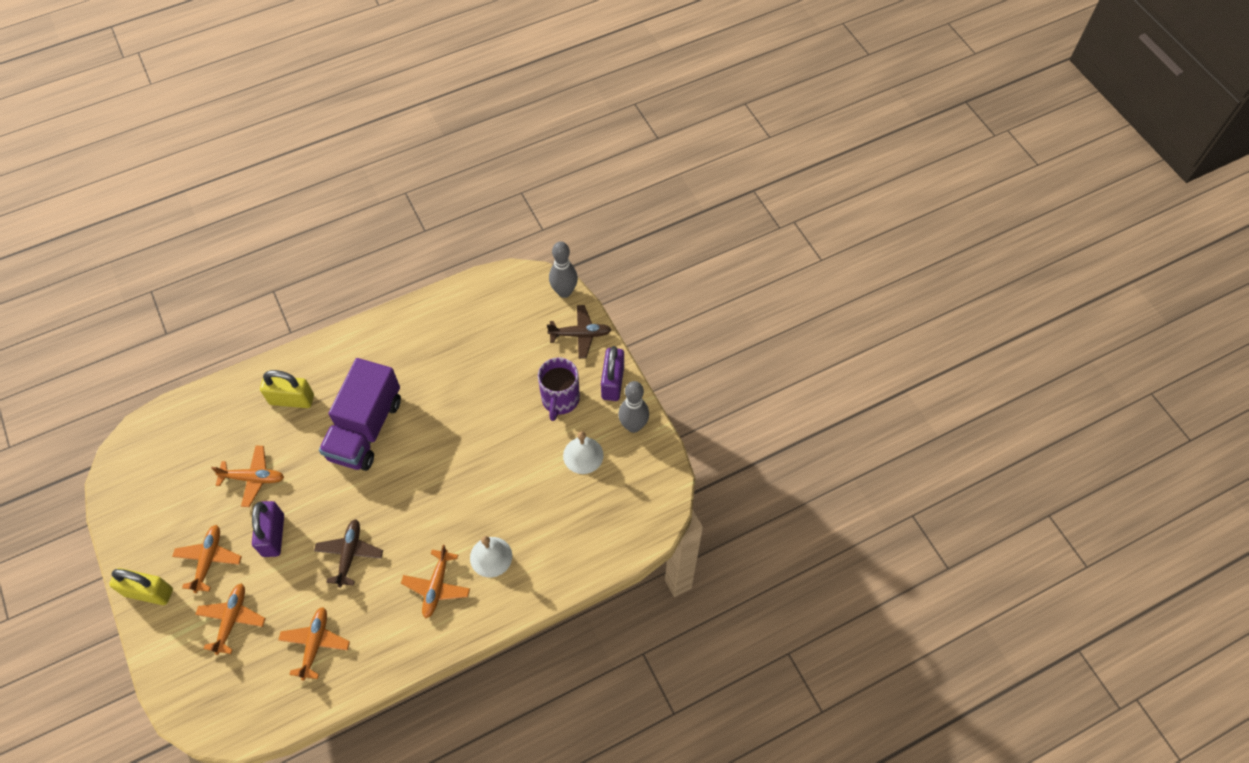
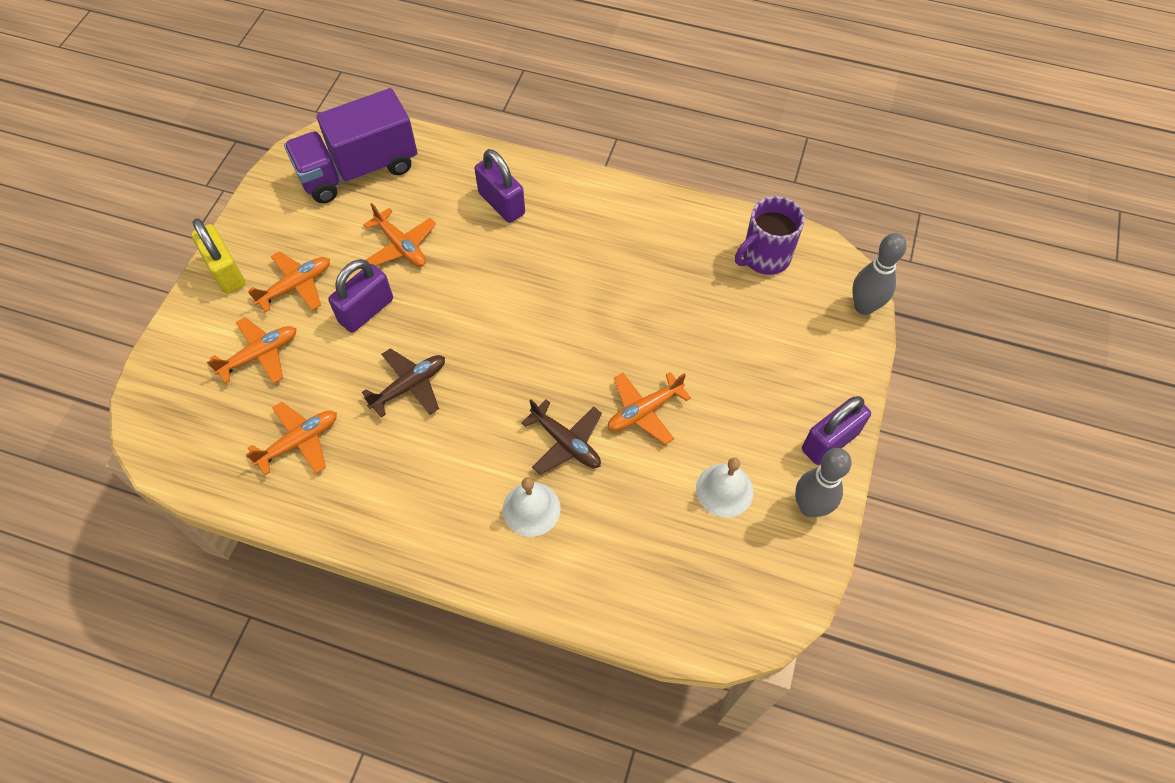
camera: 45 degrees right, 0 degrees up
(292, 399) = (501, 204): yellow padlock -> purple padlock
(365, 429) = (538, 282): purple truck -> purple truck (358, 170)
(436, 587) = (453, 490): orange plane -> orange plane (644, 411)
(560, 400) = (754, 412): purple mug -> purple mug (764, 257)
(580, 334) = (840, 363): brown plane -> brown plane (566, 442)

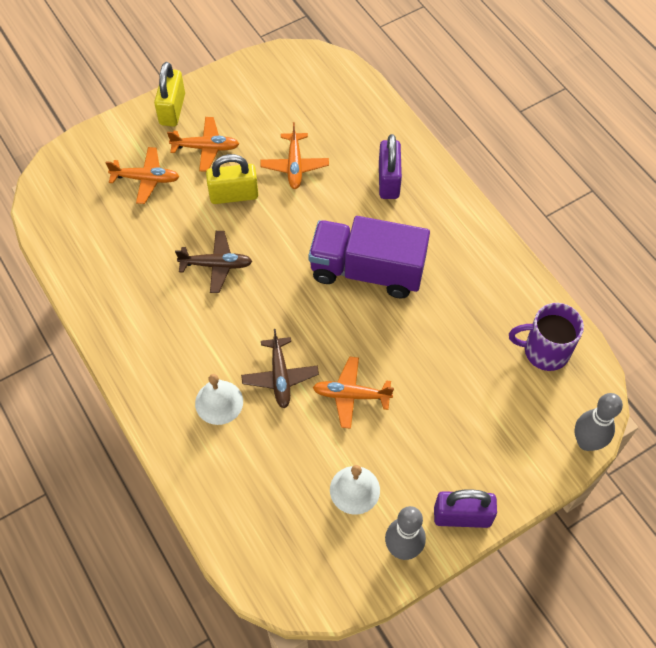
camera: 40 degrees right, 0 degrees up
(299, 442) = (121, 252): orange plane -> none
(358, 170) = (314, 93): purple truck -> purple truck (367, 270)
(366, 311) = (234, 195): purple padlock -> yellow padlock

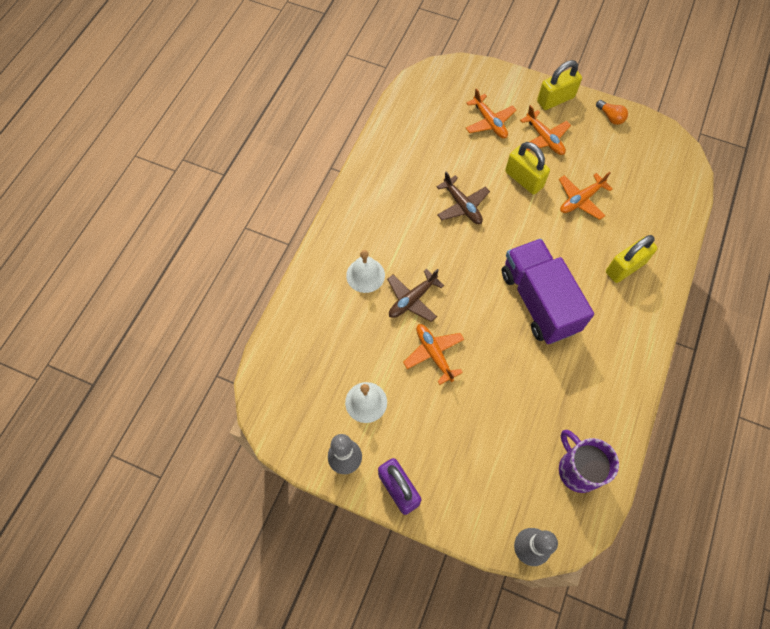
camera: 55 degrees right, 5 degrees up
(231, 82) = (610, 117): none -> orange light bulb
(388, 180) = (625, 267): purple padlock -> yellow padlock

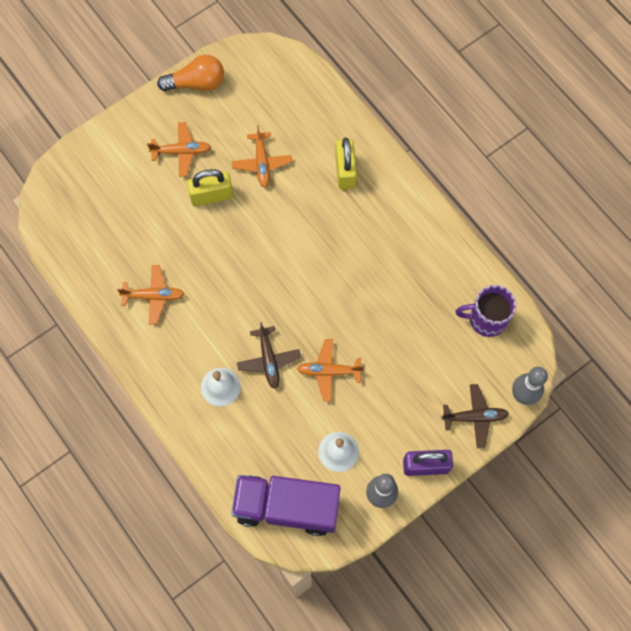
camera: 60 degrees left, 5 degrees up
(462, 205) = (204, 263): brown plane -> brown plane (475, 417)
(489, 122) = (133, 186): orange plane -> orange plane (154, 296)
(538, 301) = (333, 258): purple truck -> purple truck (287, 507)
(555, 99) = (147, 115): yellow padlock -> none
(610, 117) = (196, 83): orange light bulb -> orange light bulb, size x1.80

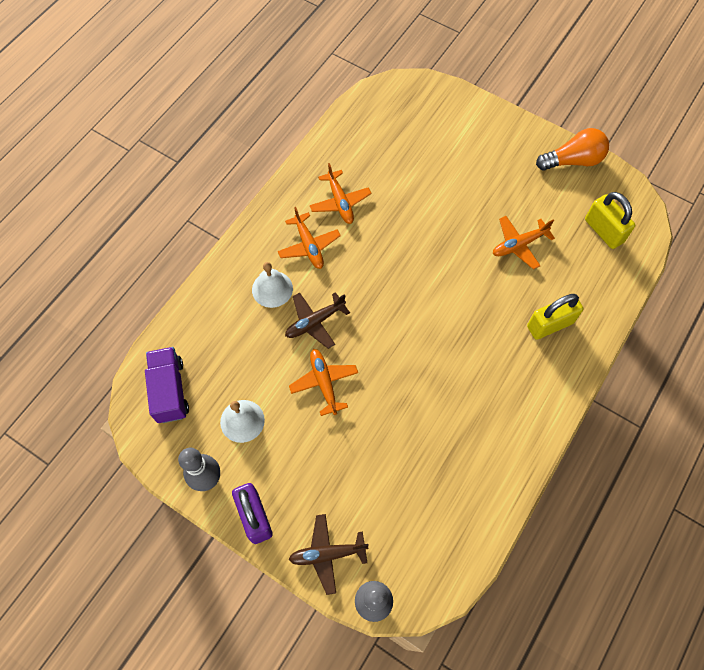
camera: 70 degrees right, 5 degrees down
(181, 152) = (495, 173): orange plane -> orange plane (309, 246)
(196, 83) = (573, 160): orange light bulb -> orange light bulb turned 75 degrees counterclockwise
(211, 196) = (462, 214): yellow padlock -> yellow padlock (603, 231)
(287, 507) = (170, 390): purple truck -> purple truck, size x0.66
(475, 417) = (327, 554): brown plane -> brown plane turned 105 degrees clockwise
(486, 319) = (447, 530): purple mug -> none

